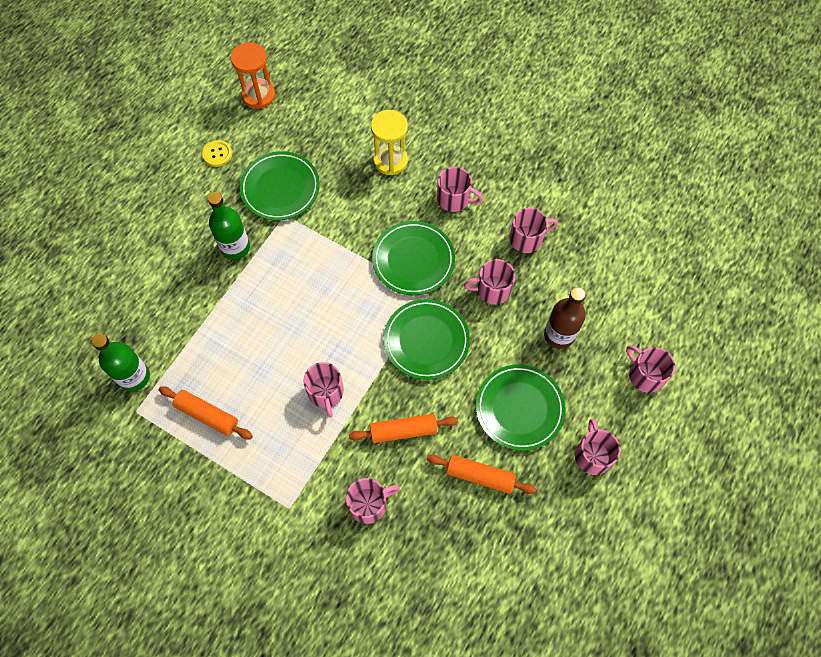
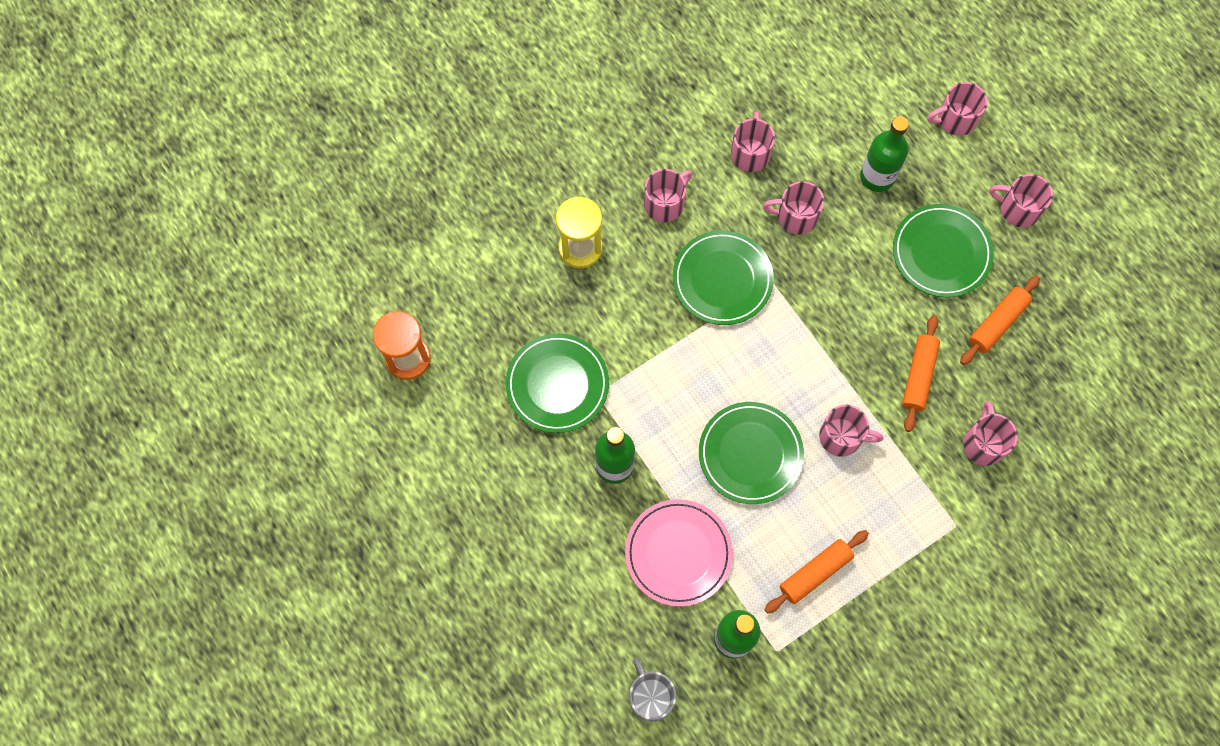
camera: 65 degrees left, 5 degrees up
(72, 338) = (650, 696): none -> grey mug
(186, 314) = (678, 553): none -> pink plate
(217, 154) = (471, 439): yellow button -> none
(426, 341) = (826, 309): green plate -> green plate (750, 454)
(492, 290) = (795, 216): pink mug -> pink mug turned 75 degrees clockwise
(559, 335) = (877, 177): brown bottle -> green bottle

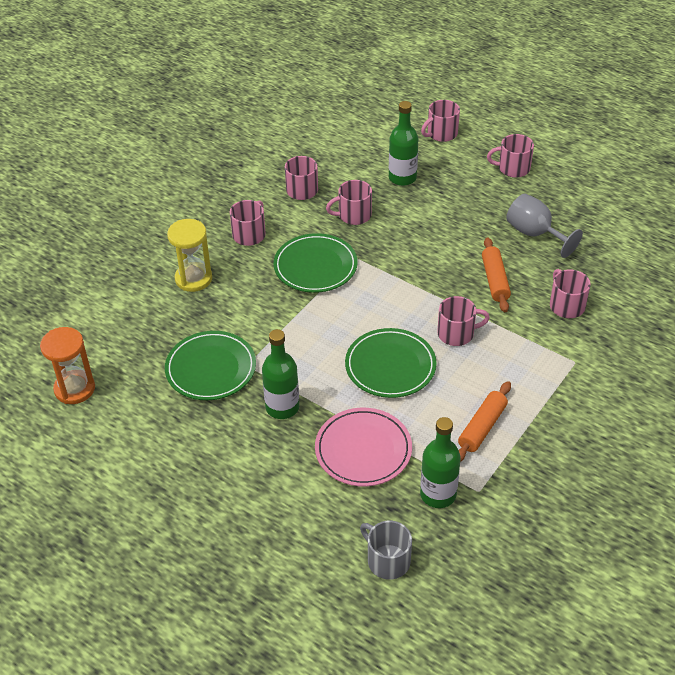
camera: 20 degrees left, 25 degrees down
(941, 253) = (472, 206): green plate -> none
(997, 323) = (535, 234): orange rolling pin -> grey goblet

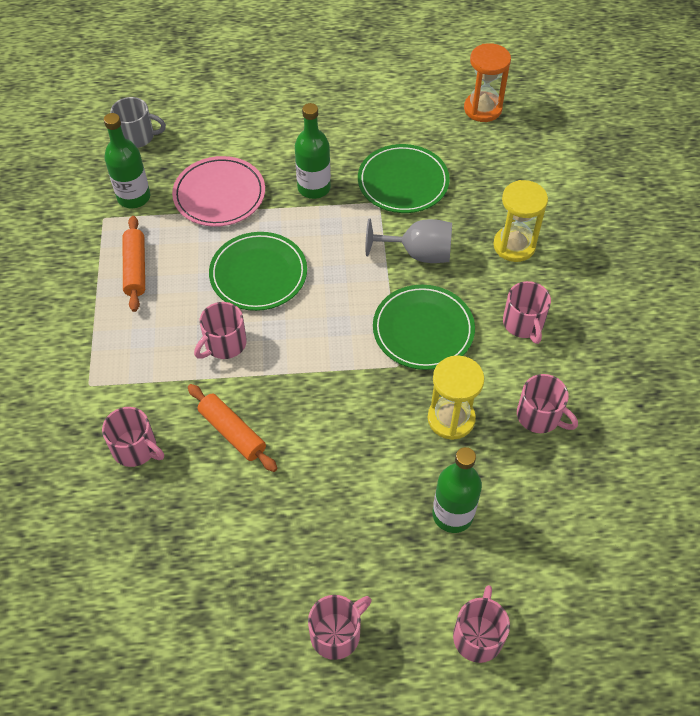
camera: 140 degrees right, 10 degrees up
(353, 215) = (451, 419): pink mug -> yellow hourglass
(535, 234) = (233, 531): grey goblet -> grey goblet (418, 253)

